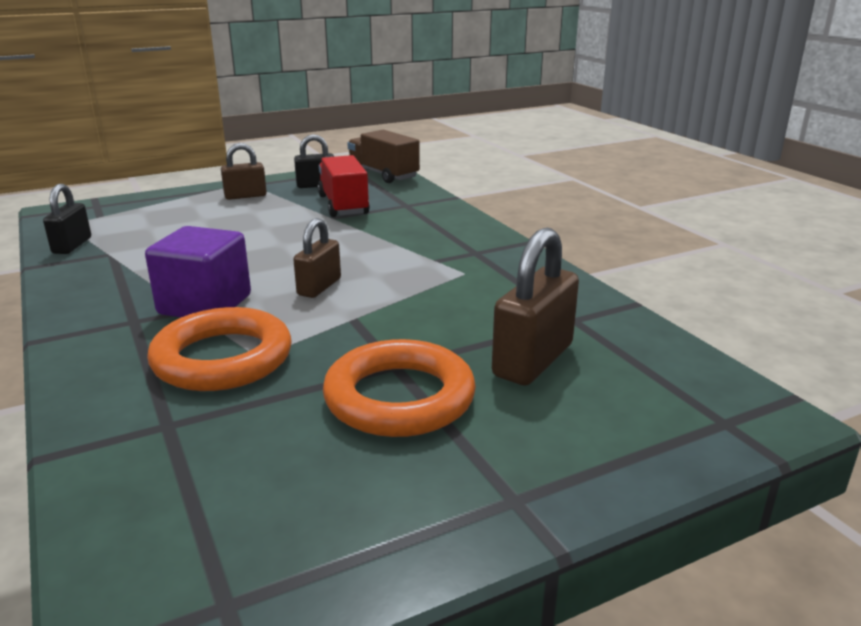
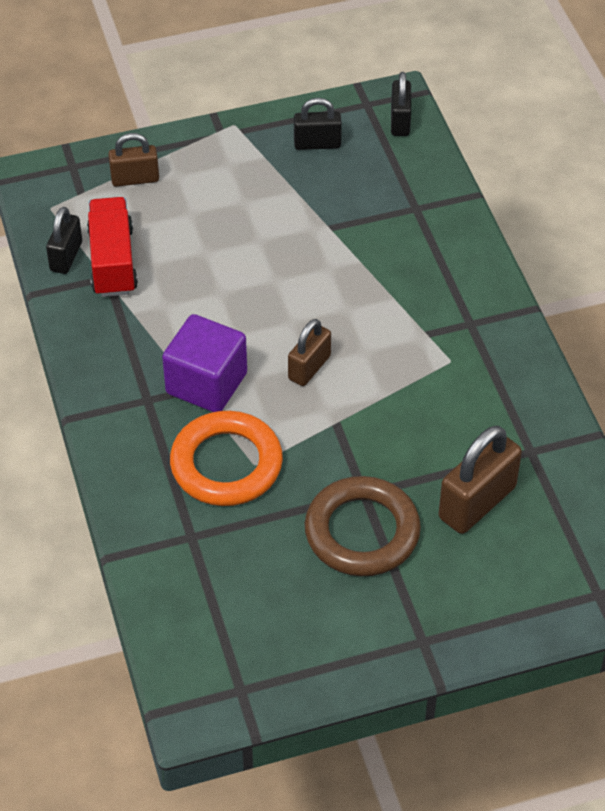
camera: 10 degrees right, 25 degrees up
(245, 196) = (235, 163): brown padlock -> brown padlock (135, 179)
(343, 205) = (345, 200): red truck -> red truck (113, 261)
(383, 174) = (400, 121): brown truck -> black padlock
(399, 397) = (362, 532): orange ring -> brown ring

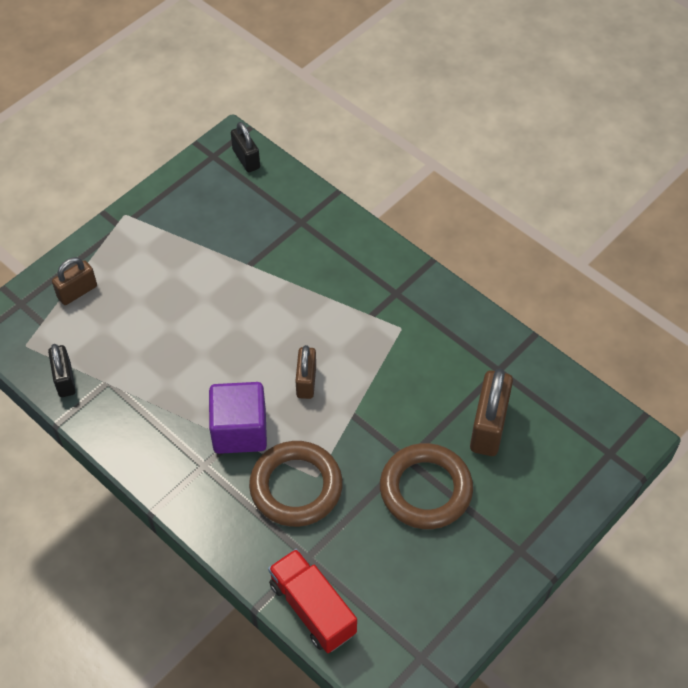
camera: 30 degrees left, 5 degrees up
(113, 261) = (104, 367): red truck -> red truck (312, 609)
(226, 464) = (296, 487): orange ring -> brown ring
(317, 144) = (197, 203): black padlock -> none

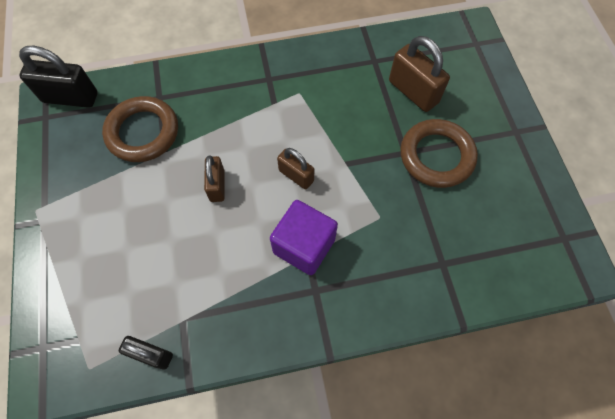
camera: 55 degrees left, 10 degrees up
(77, 292) = (74, 292): brown padlock -> brown padlock (217, 186)
(246, 159) = (70, 98): black padlock -> black padlock, size x1.60
(296, 487) = (379, 236): brown ring -> brown ring (143, 132)
(312, 609) = (487, 286): red truck -> none

